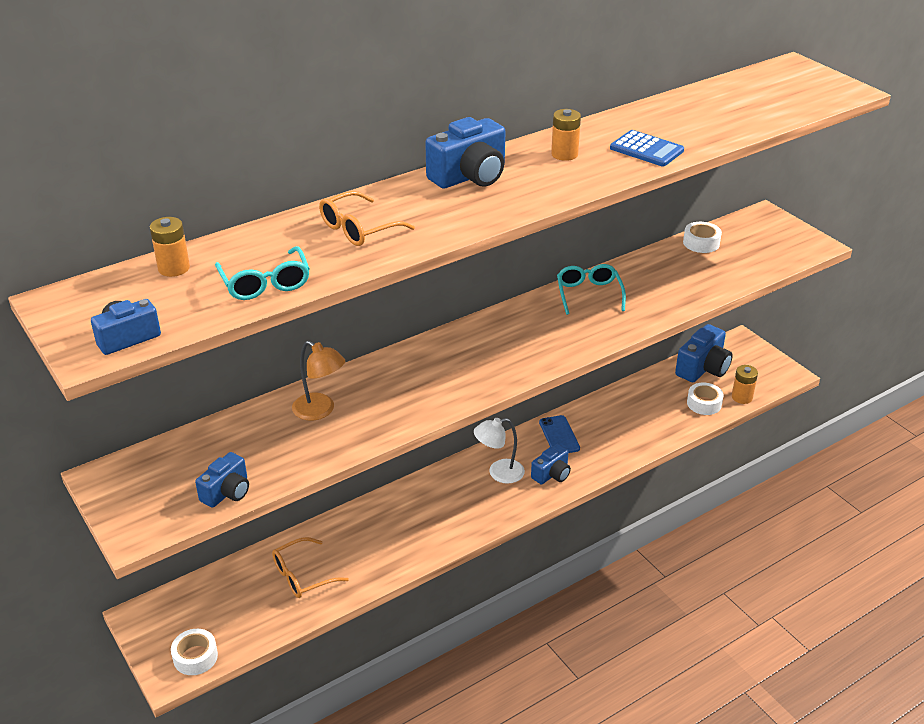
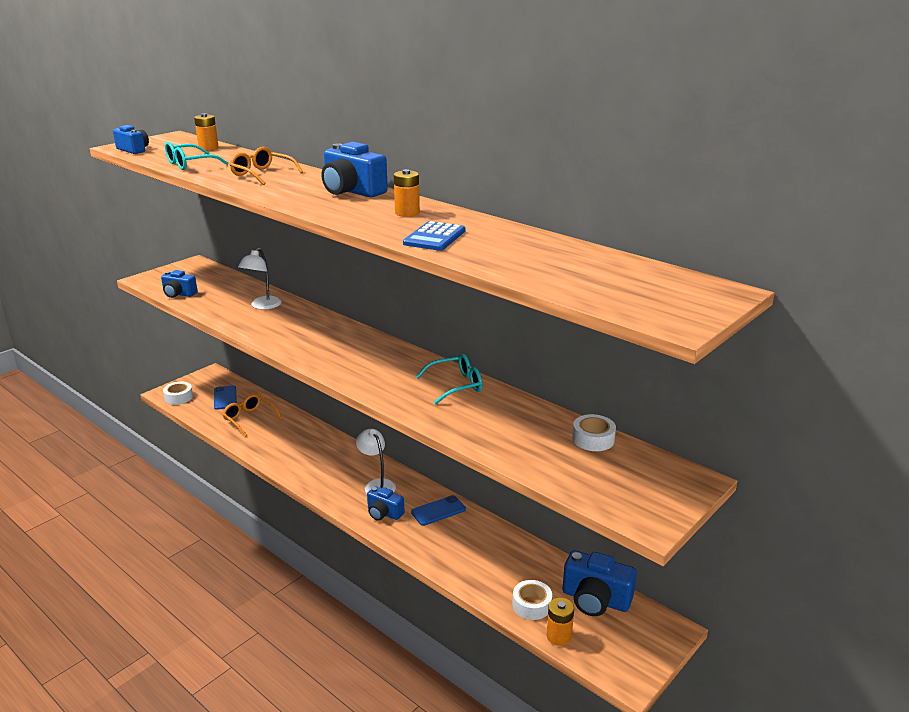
camera: 75 degrees right, 10 degrees down
(228, 601) = (225, 398): none -> blue phone
(320, 411) = (262, 306): orange lamp -> white lamp

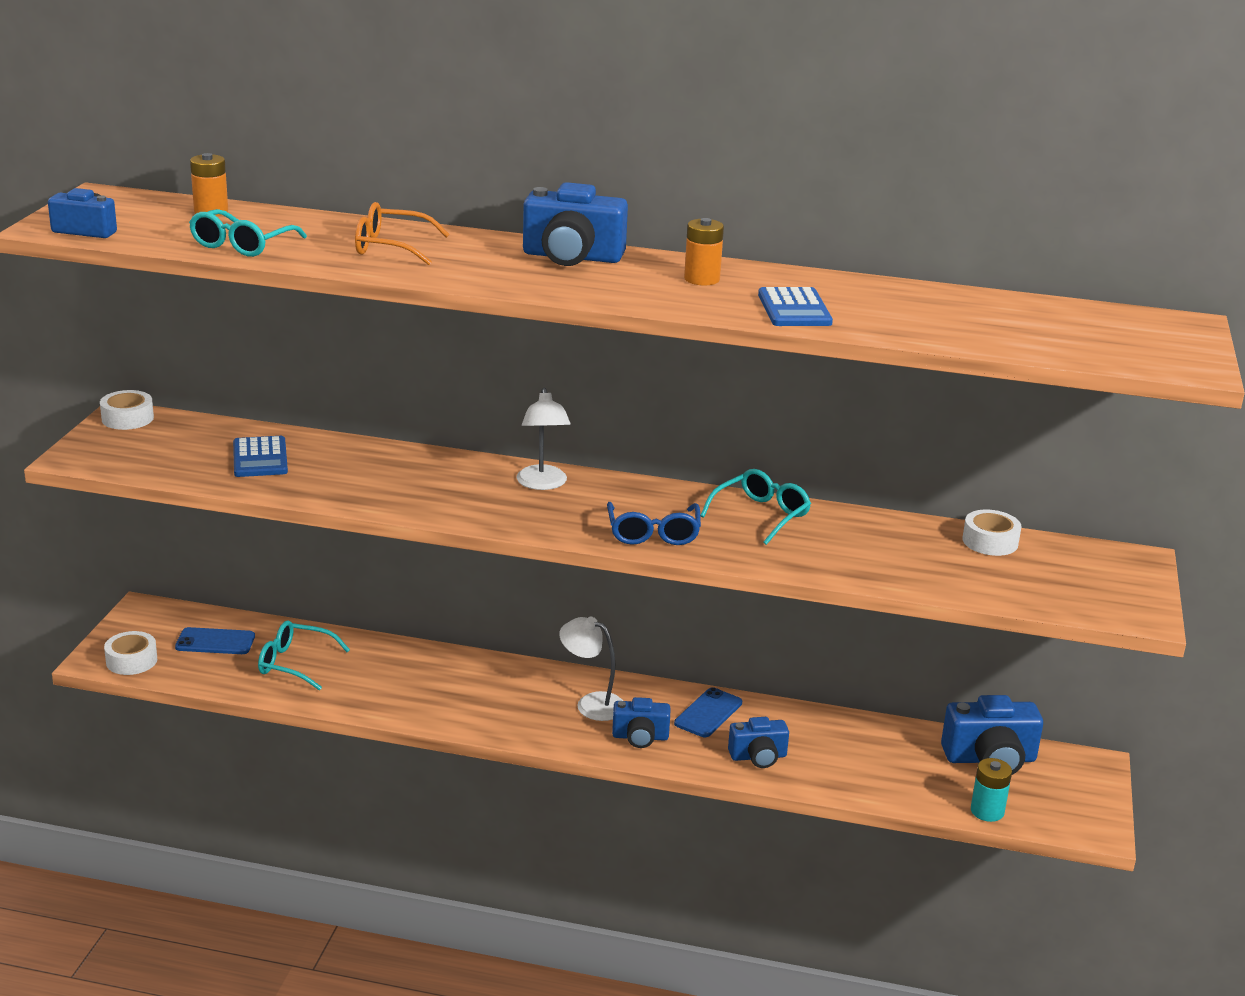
camera: 30 degrees left, 0 degrees up
(179, 294) = (176, 471): blue camera -> blue camera (758, 757)
(225, 295) = (260, 458): none -> blue calculator
(225, 398) = (215, 642): blue phone -> blue phone turned 45 degrees counterclockwise
(249, 419) = (294, 663): orange glasses -> turquoise glasses
(262, 306) = (344, 462): white lamp -> white lamp (542, 484)
(375, 381) = (653, 533): none -> blue glasses
(531, 605) = (927, 788): white tape -> white tape (127, 418)
(558, 636) = (987, 811): orange battery -> turquoise battery

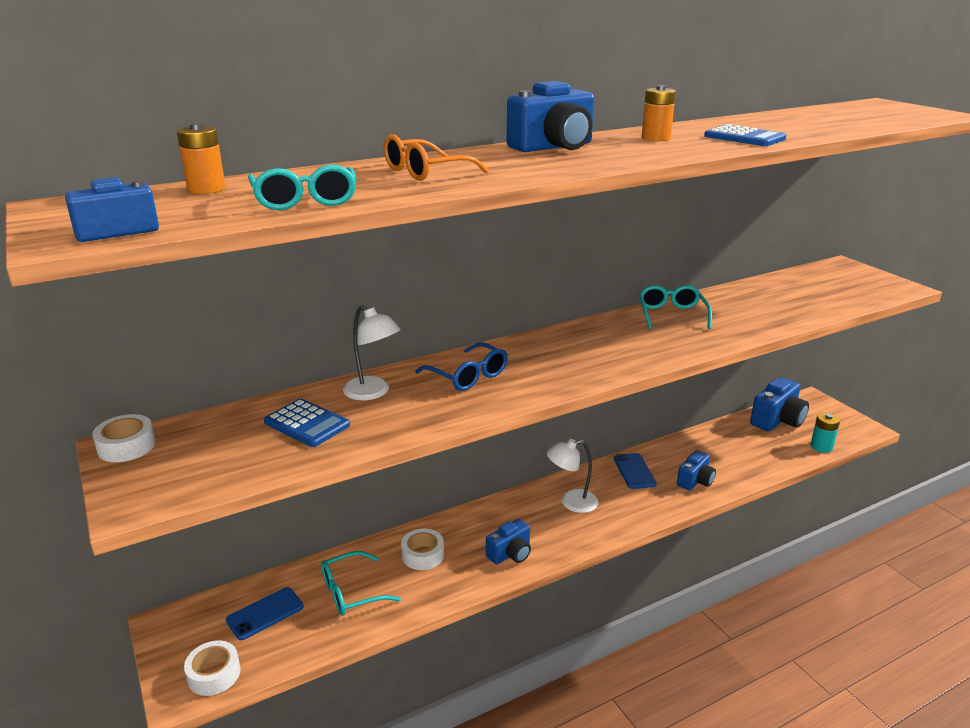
camera: 40 degrees left, 0 degrees up
(542, 484) = (530, 351): white lamp -> white lamp (373, 392)
(640, 737) = (627, 506): blue camera -> blue camera (510, 553)
(653, 533) = (648, 350): blue glasses -> blue glasses (468, 376)
(990, 541) = (783, 282): white tape -> white tape (423, 555)

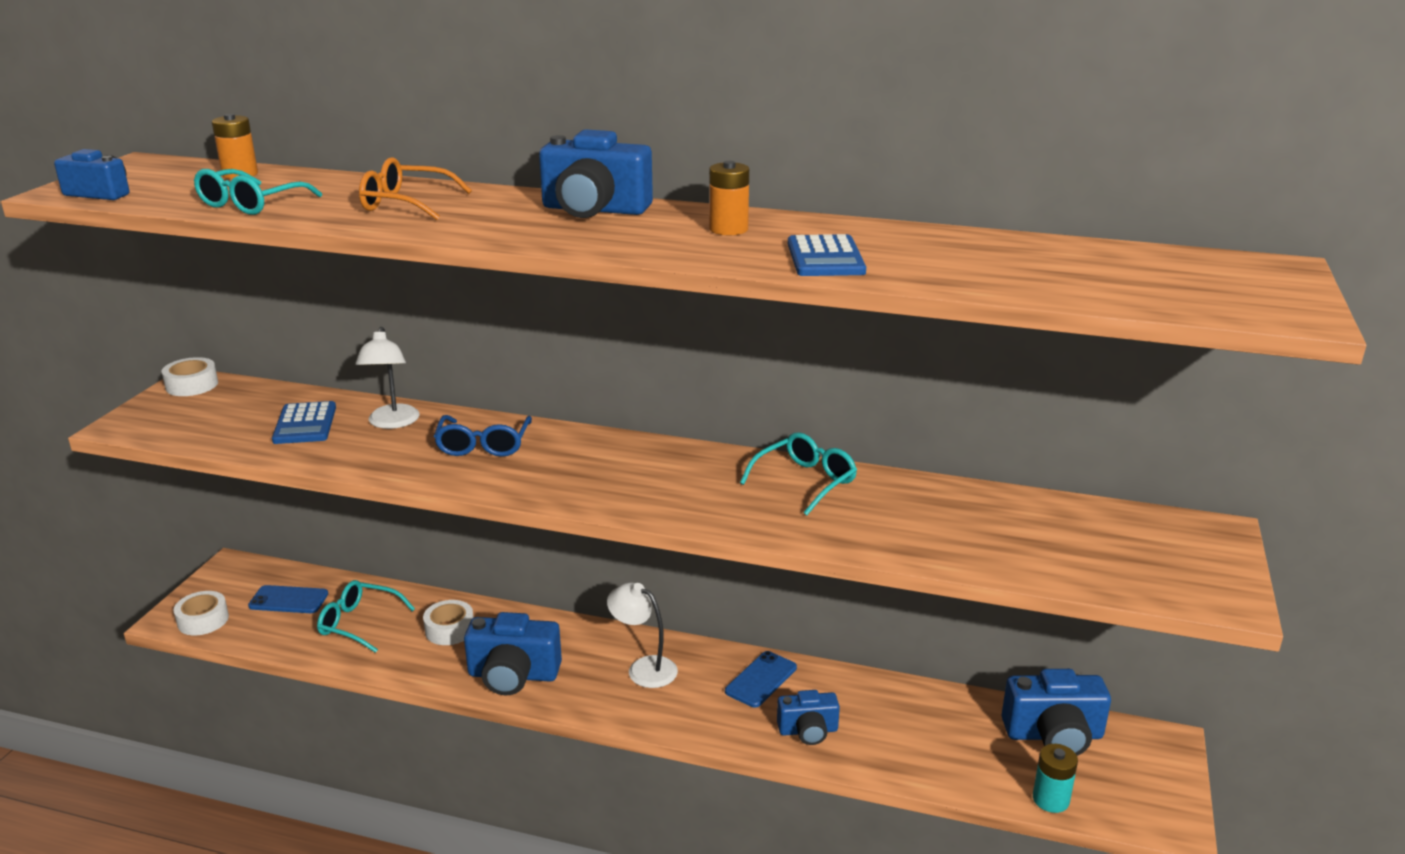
camera: 45 degrees right, 0 degrees up
(510, 553) = (513, 675): blue camera -> blue camera, size x1.61

